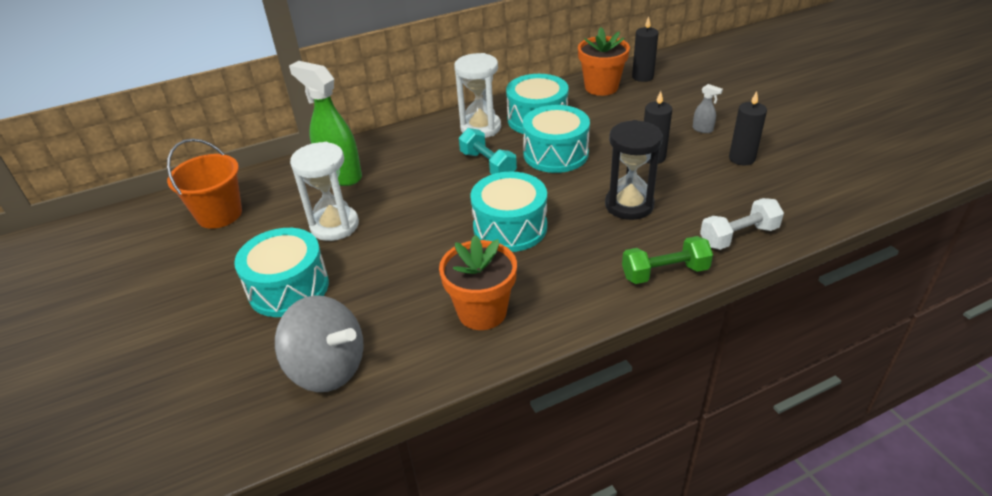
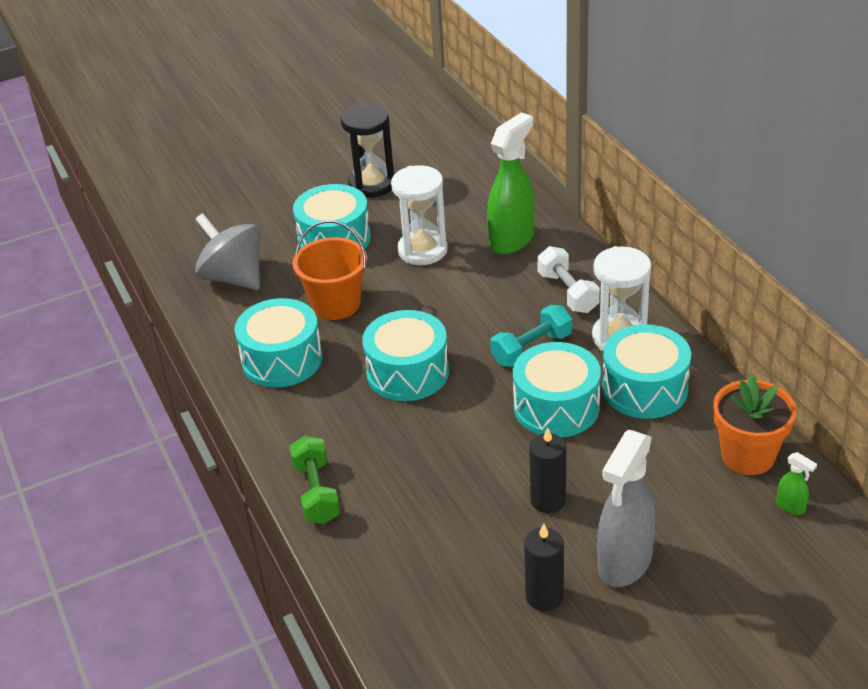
camera: 90 degrees right, 0 degrees up
(219, 214) = (447, 177): orange bucket -> orange bucket (336, 304)
(328, 368) = (234, 278): grey spinning top -> grey spinning top turned 105 degrees clockwise
(482, 312) = (282, 359): orange flower pot -> turquoise drum
(629, 205) = (441, 470): black hourglass -> black hourglass (372, 185)
(642, 77) = (790, 507): black candle -> green spray bottle
(703, 129) = (624, 563): grey spray bottle -> grey spray bottle, size x2.35
(738, 236) = (371, 565): white dumbbell -> white dumbbell (567, 292)

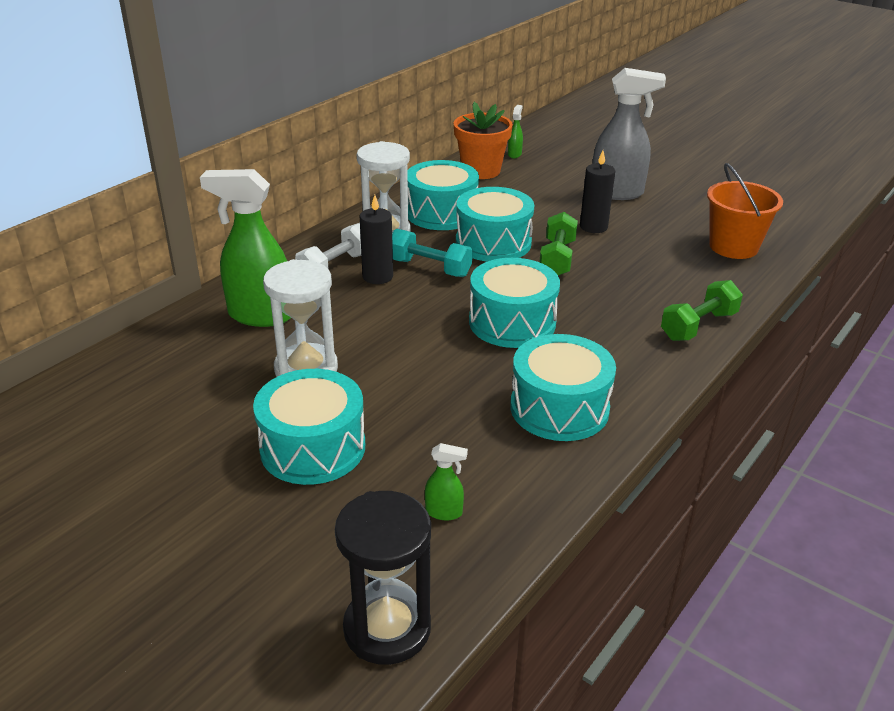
camera: 120 degrees left, 5 degrees down
(234, 278) = (444, 512): grey spinning top -> green spray bottle
(336, 304) = (441, 402): orange bucket -> orange bucket (733, 247)
(372, 185) = (167, 456): black hourglass -> black hourglass (387, 628)
(496, 442) = (557, 259): none -> green dumbbell
(544, 597) = (675, 212): black candle -> black candle (377, 276)

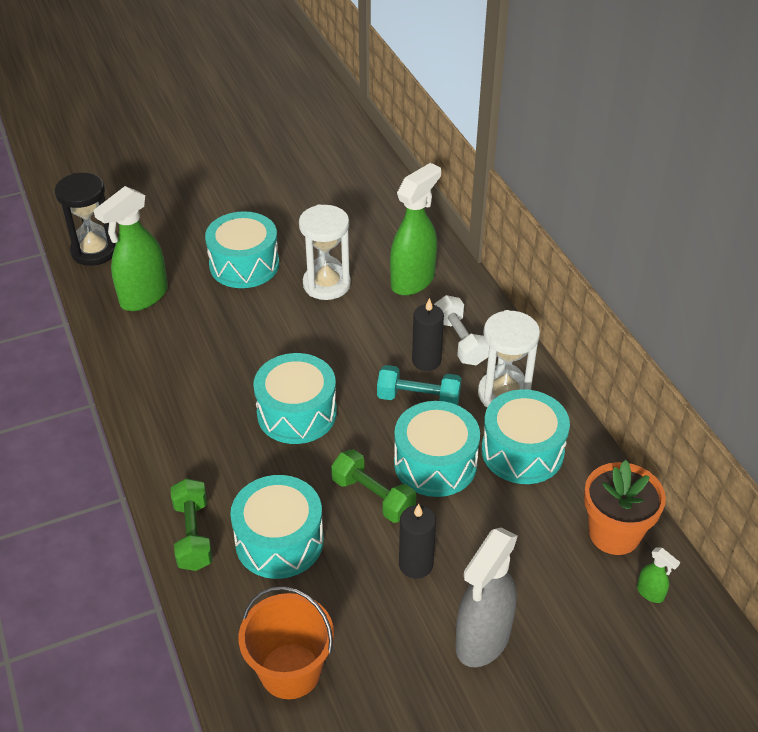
camera: 120 degrees right, 10 degrees up
(429, 268) = (418, 398): turquoise dumbbell -> turquoise dumbbell turned 45 degrees clockwise
(444, 512) = (143, 297): green spray bottle -> green spray bottle, size x2.35
(559, 408) = (178, 388): turquoise drum -> turquoise drum (279, 541)

